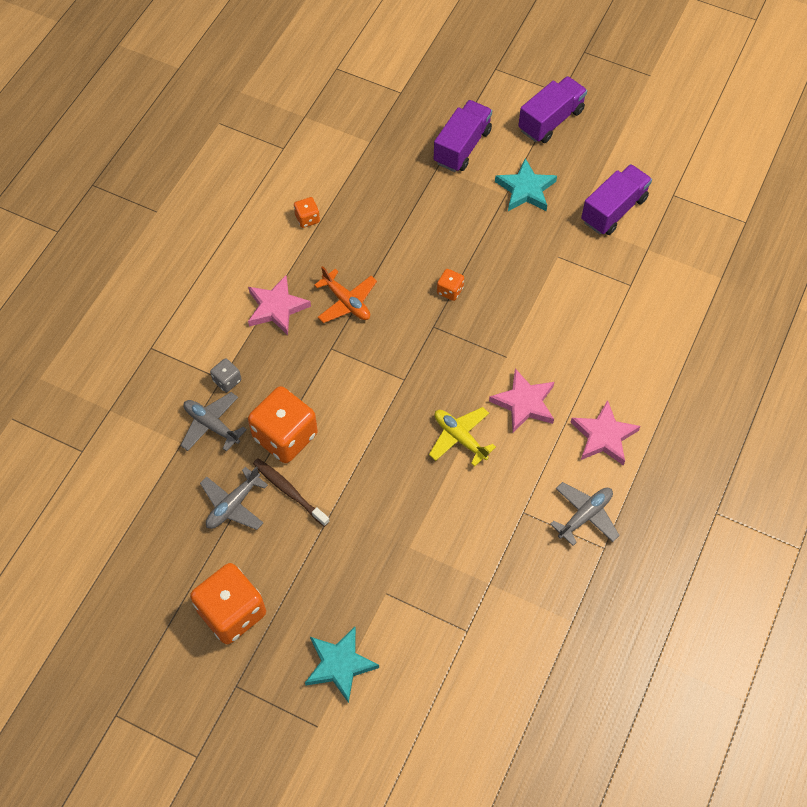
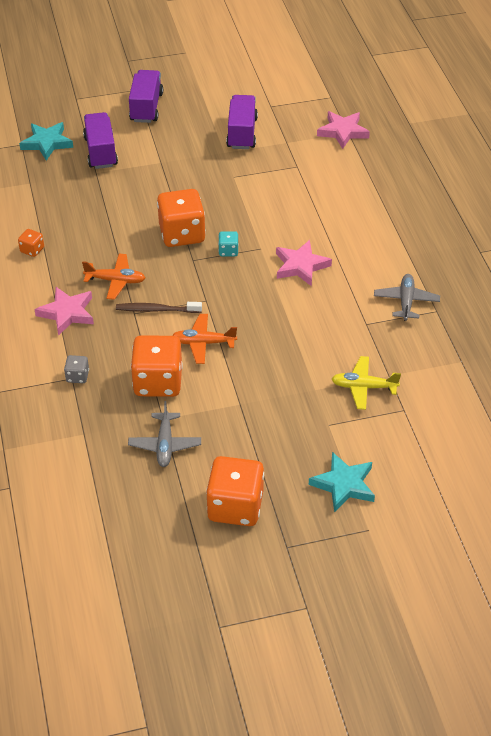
camera: 40 degrees left, 15 degrees down
(212, 425) = (95, 409): grey plane -> none
(289, 491) = (197, 411): brown toothbrush -> brown toothbrush (156, 310)
(359, 424) = (203, 343): none -> orange plane
(450, 290) = (182, 234): orange dice -> orange dice, size x2.20
(460, 438) = (280, 309): yellow plane -> yellow plane (364, 387)
(474, 339) = (228, 251): none -> turquoise dice
(525, 189) = (171, 152): turquoise star -> turquoise star (47, 143)
(603, 436) = (370, 253): pink star -> pink star (343, 132)

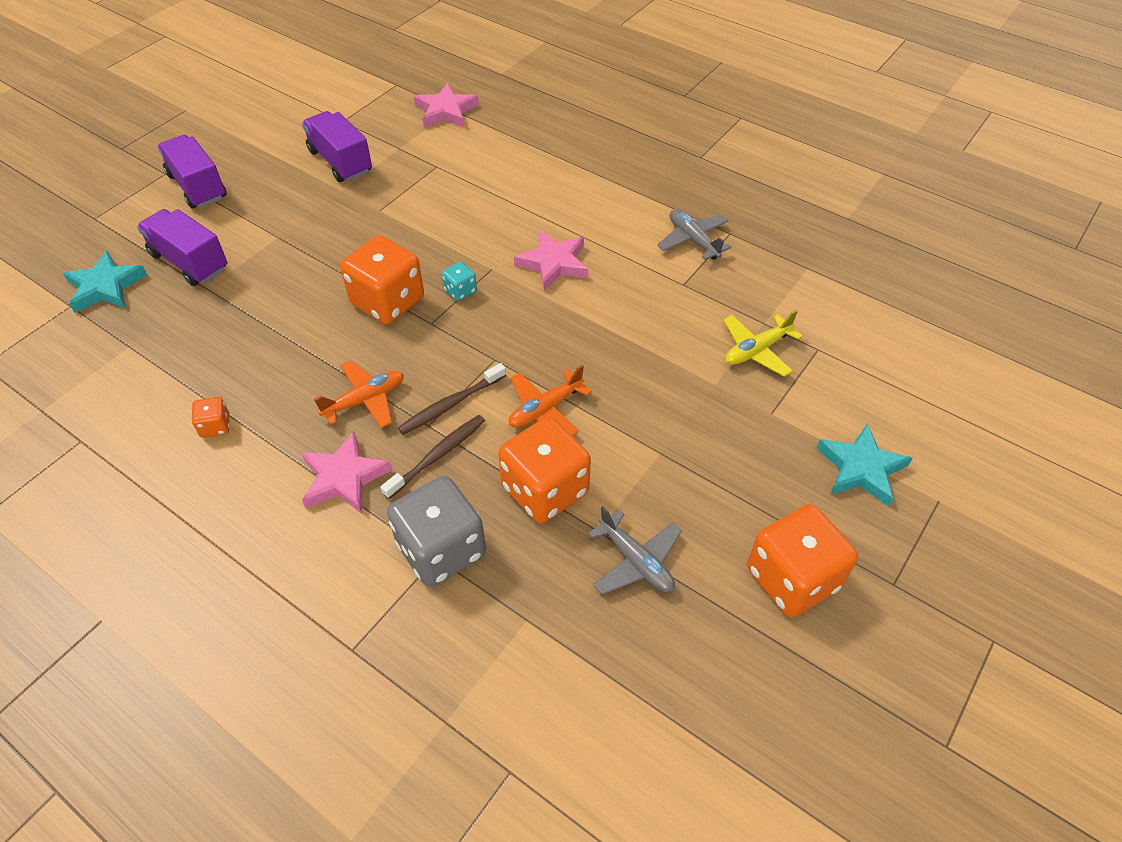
camera: 40 degrees left, 5 degrees up
(77, 376) = (441, 549): grey dice -> grey dice, size x2.20
(122, 331) = (438, 455): none -> brown toothbrush

